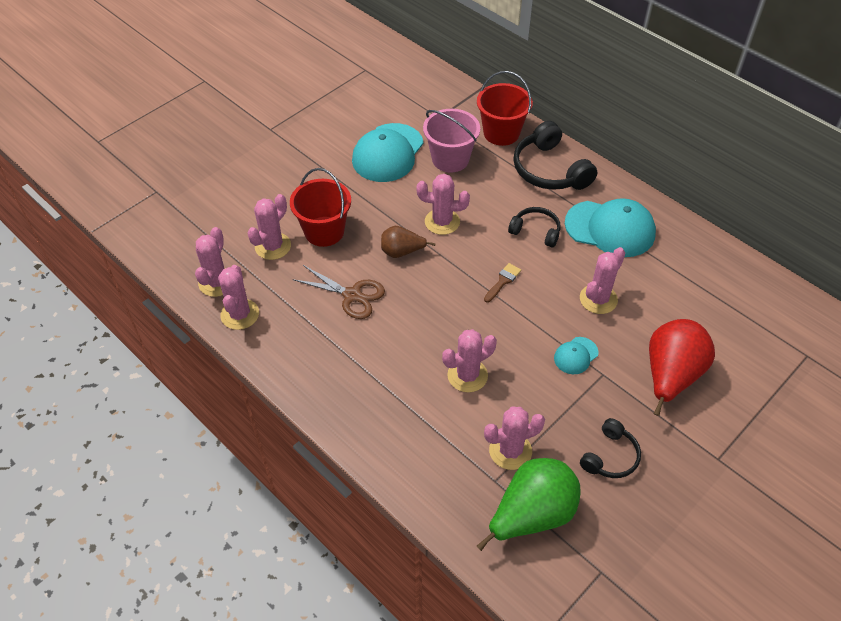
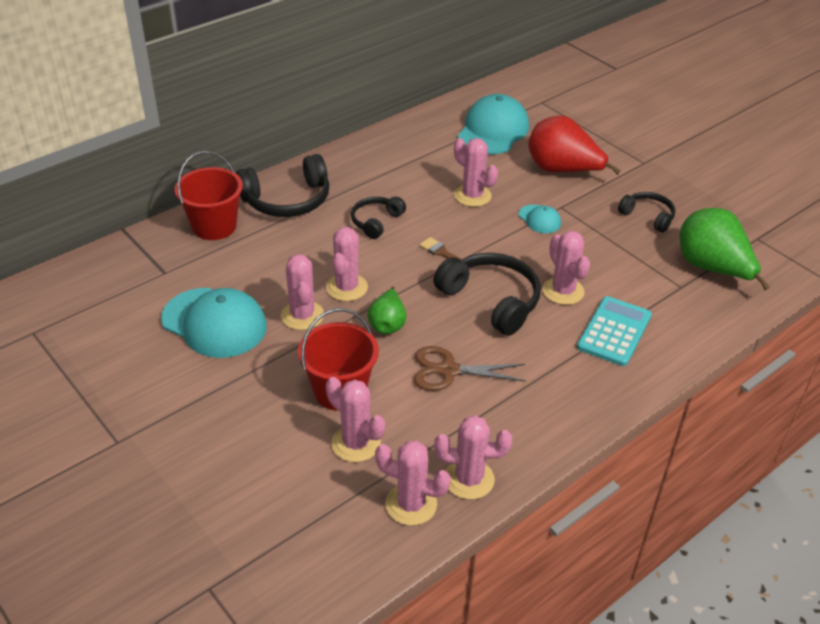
camera: 85 degrees left, 10 degrees down
(352, 295) = (448, 371): brown scissors -> brown scissors turned 120 degrees counterclockwise
(402, 252) = (387, 324): brown pear -> green pear
(417, 416) = (614, 332): none -> turquoise calculator
(444, 320) = (491, 300): none -> black headphones
(450, 159) = (244, 271): pink bucket -> none
(510, 451) = (648, 273): pink cactus -> pink cactus (302, 315)
(610, 229) = (382, 174): turquoise cap -> turquoise cap (493, 130)

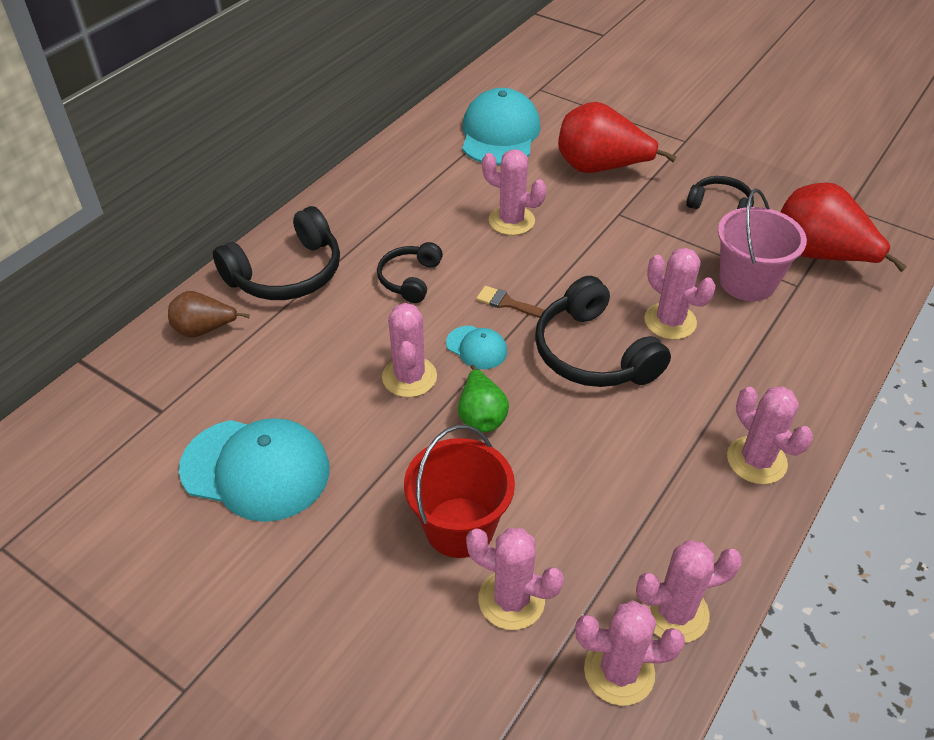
camera: 15 degrees left, 5 degrees up
(214, 226) = (205, 330): red bucket -> brown pear
(302, 315) = (368, 430): pink cactus -> pink cactus (756, 460)
(448, 371) = (583, 462): brown scissors -> none
(491, 300) = (593, 353): black headphones -> black headphones turned 150 degrees counterclockwise
(539, 219) = (602, 234): turquoise cap -> turquoise cap (476, 347)
(614, 332) = (752, 361): turquoise calculator -> none
(640, 276) = (747, 282): none -> pink bucket
(712, 269) = (820, 255): green pear -> red pear

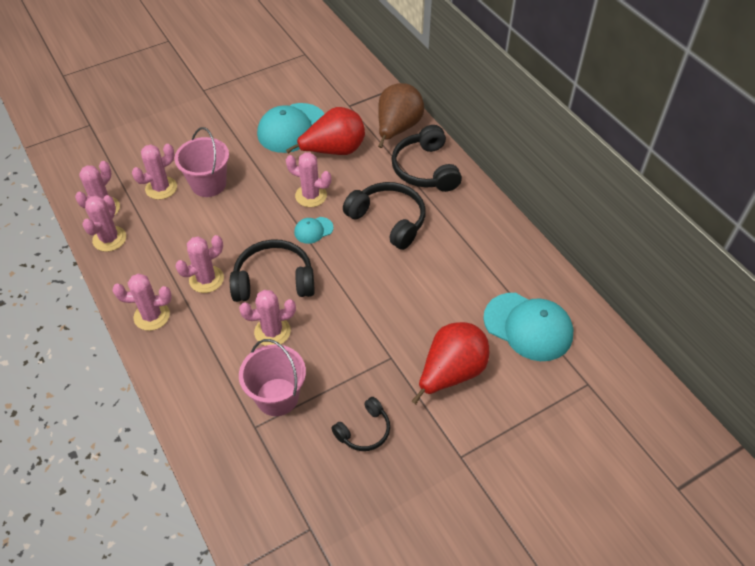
camera: 115 degrees right, 5 degrees up
(205, 330) = (397, 129): brown pear -> brown pear, size x1.77
(410, 279) = (388, 220): black headphones -> black headphones, size x1.71
(459, 527) = (208, 184): red bucket -> pink bucket
(481, 416) = (265, 214): green pear -> none
(507, 303) = (340, 257): brown brush -> none
(511, 221) = (417, 291): pink cactus -> pink cactus (206, 279)
(820, 255) = (272, 464): red pear -> red pear (334, 151)

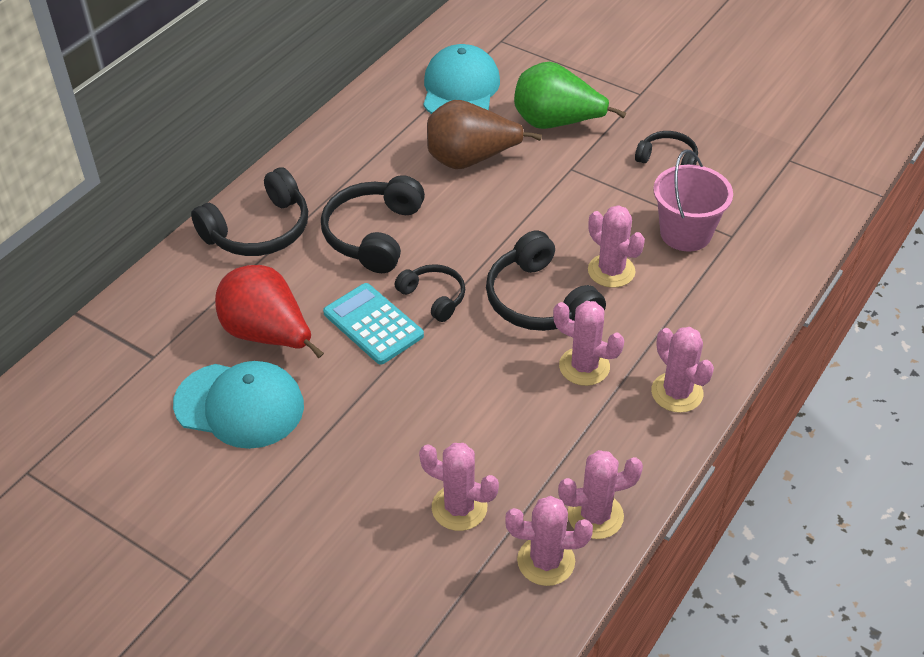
camera: 115 degrees left, 5 degrees down
(208, 184) = (416, 451): pink bucket -> none
(311, 196) = (373, 324): pink cactus -> turquoise calculator
(313, 230) = (434, 297): turquoise cap -> black headphones
(397, 129) = (186, 284): brown pear -> brown pear (470, 160)
(451, 373) = (556, 123): red pear -> green pear

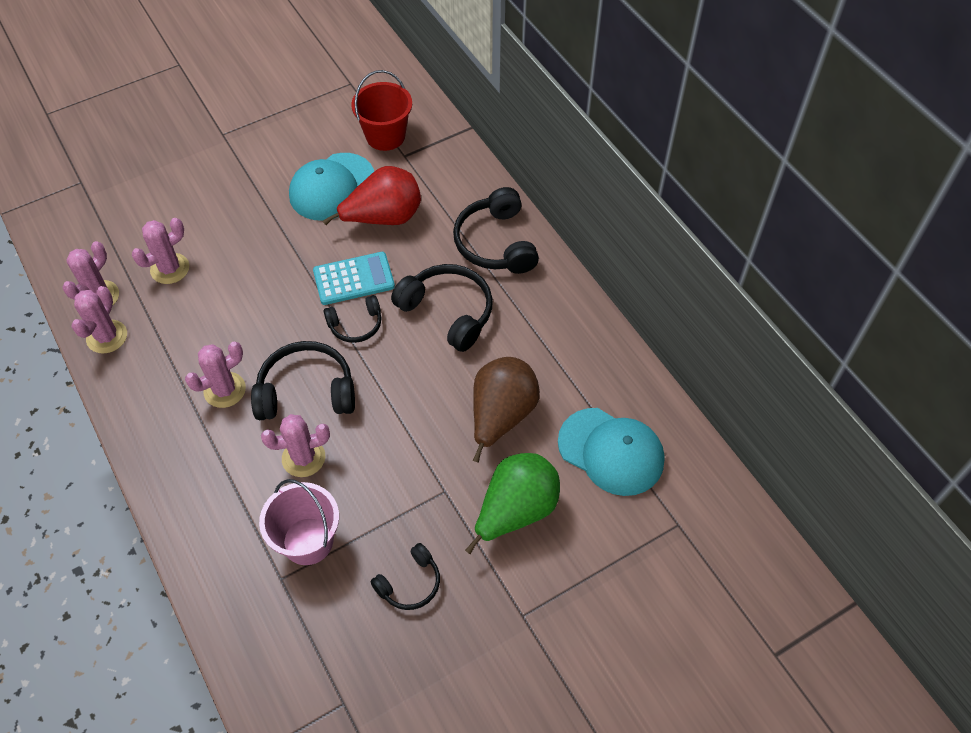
camera: 115 degrees right, 10 degrees up
(123, 389) = (385, 136): none -> red bucket
(677, 392) = (158, 438): pink cactus -> none

